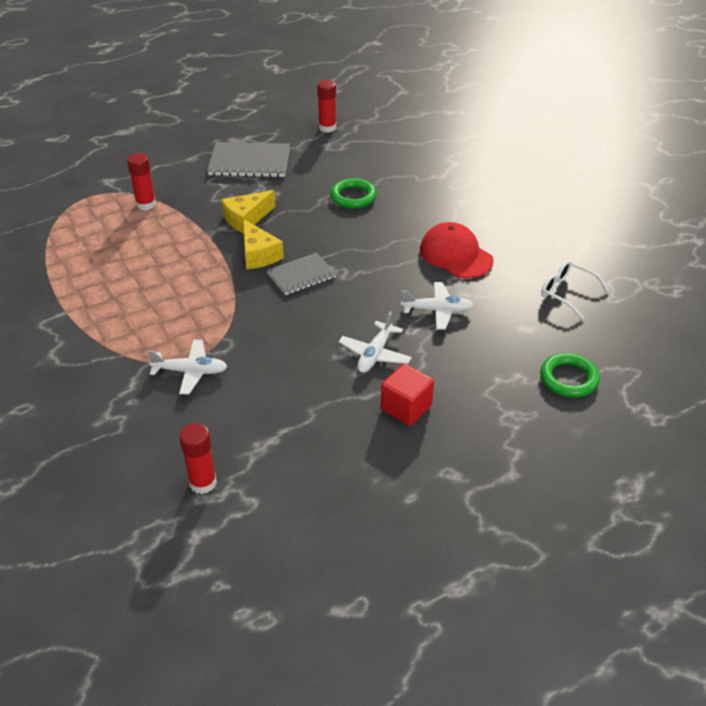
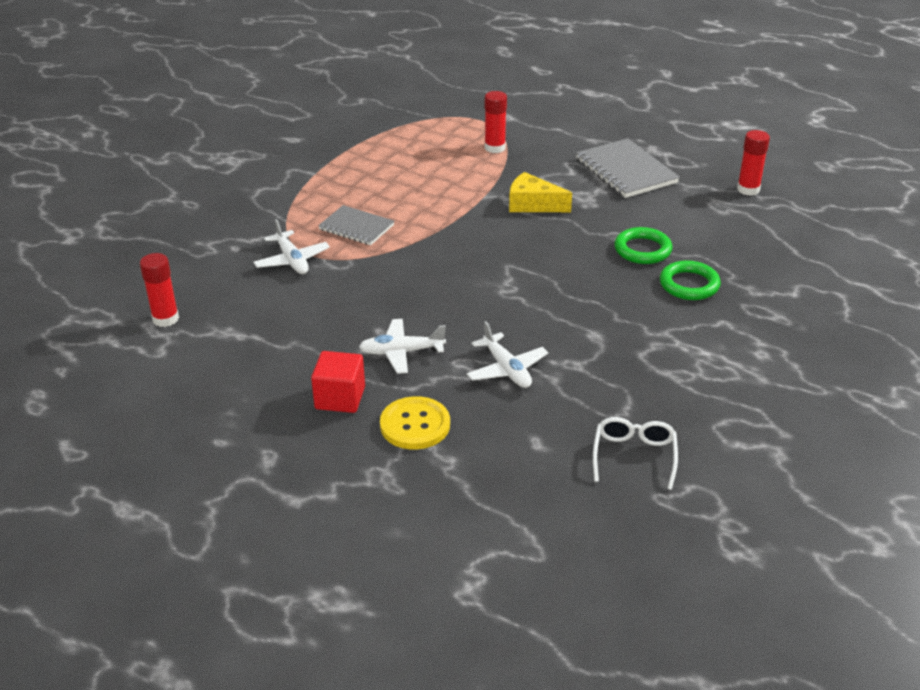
camera: 60 degrees right, 5 degrees down
(258, 254) = (485, 232): yellow cheese -> none
(301, 275) = (478, 267): grey notebook -> grey notebook (356, 227)
(455, 255) = (616, 351): red cap -> none
(467, 379) = (415, 425): none -> yellow button
(568, 378) = (478, 501): green ring -> green ring (689, 285)

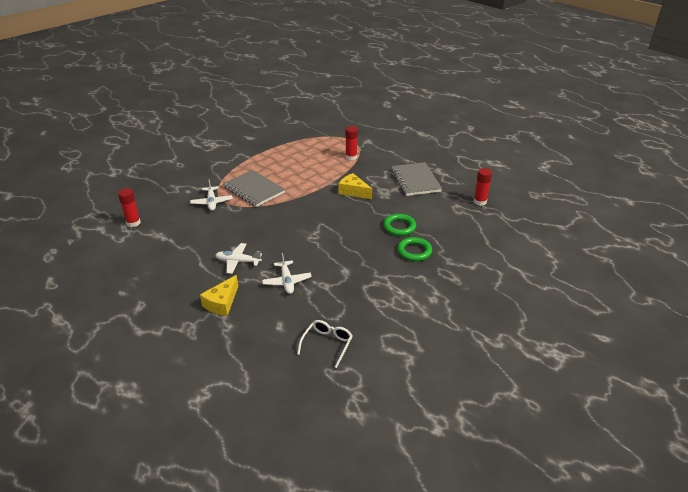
camera: 15 degrees right, 0 degrees up
(340, 398) = (193, 281): red cube -> none
(356, 227) = (254, 190): grey notebook -> grey notebook, size x1.55
(415, 425) = (222, 303): yellow button -> yellow cheese

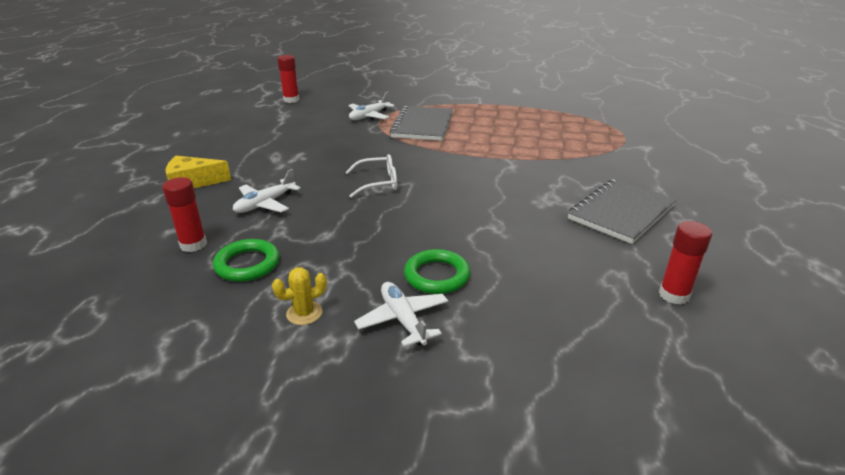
camera: 55 degrees right, 5 degrees down
(238, 262) = (277, 164): white plane -> white plane (403, 320)
(327, 344) = (150, 278): white glasses -> white glasses (378, 183)
(351, 157) = (587, 150): red glue stick -> red glue stick (193, 245)
(353, 191) = (512, 178): yellow cheese -> none
(399, 227) = (482, 241): green ring -> green ring (247, 264)
(407, 299) = (304, 313): none -> yellow cactus

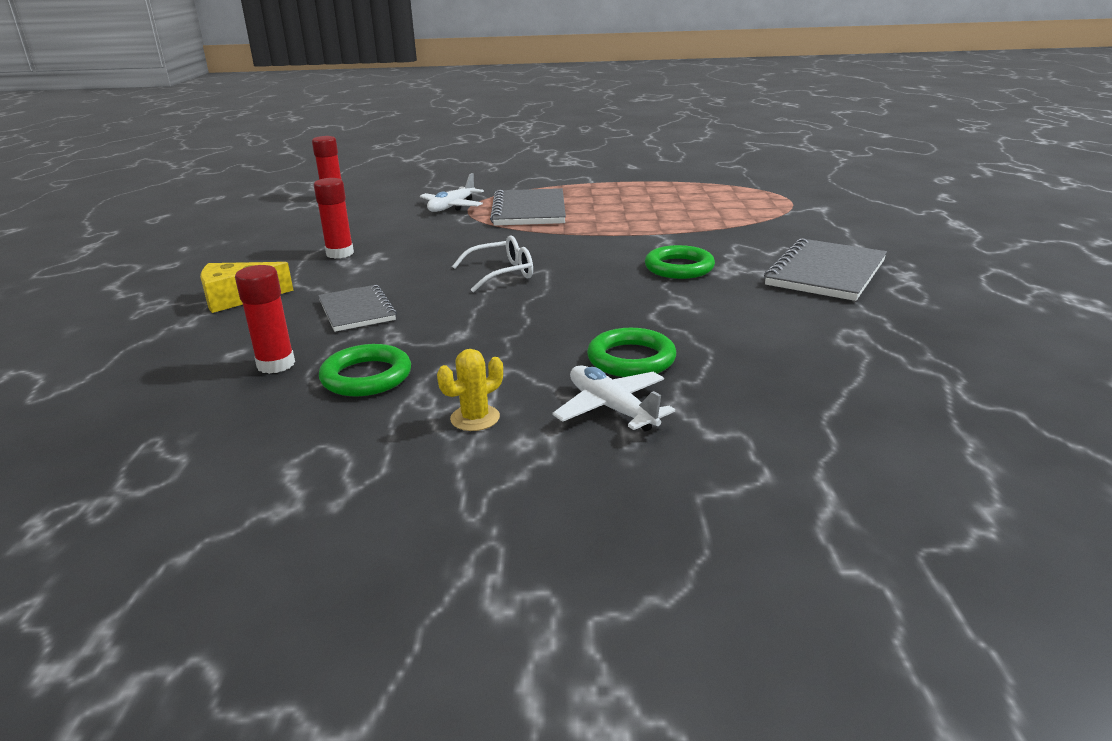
camera: 10 degrees left, 5 degrees down
(265, 204) = (356, 311): white plane -> grey notebook
(509, 193) = (679, 268): none -> green ring
(674, 295) = (930, 344): red glue stick -> red glue stick (340, 253)

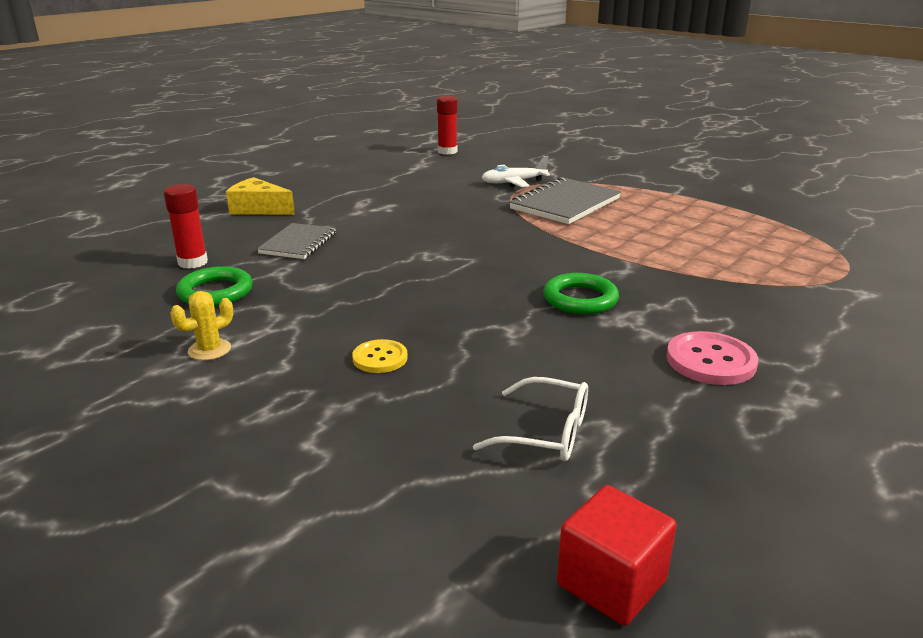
camera: 40 degrees right, 0 degrees up
(340, 253) = (369, 197): red glue stick -> none
(475, 418) = (209, 350): yellow cactus -> yellow cactus turned 45 degrees counterclockwise
(502, 273) = (436, 251): white glasses -> white glasses (546, 433)
(611, 408) = (291, 387): white plane -> none
(631, 359) = (380, 358): green ring -> yellow button
(826, 273) = (710, 361): grey notebook -> pink button
(1021, 403) = (611, 583): none -> red cube

